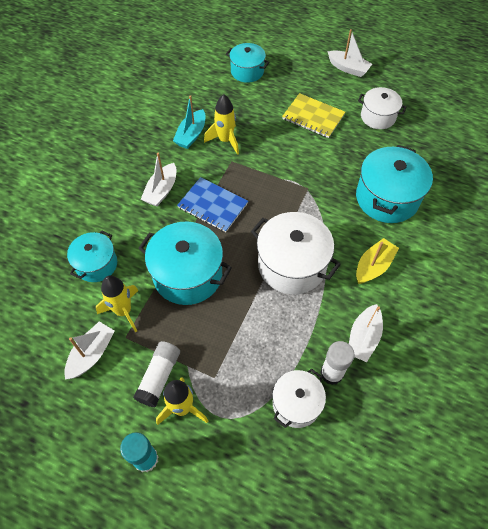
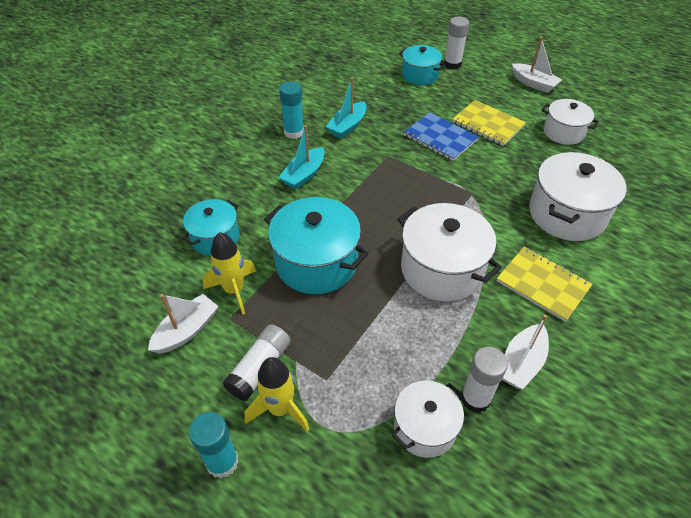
camera: 10 degrees right, 10 degrees down
(144, 147) = (294, 132): none -> turquoise glue stick
(161, 190) = (304, 175): white boat -> turquoise boat
(212, 205) = (358, 196): blue notebook -> blue notebook (440, 138)
(225, 140) = (384, 135): yellow rocket -> none
(274, 55) = (452, 64): none -> white glue stick
(373, 266) = (543, 284): yellow boat -> yellow notebook
(387, 198) = (567, 214): turquoise pot -> white pot

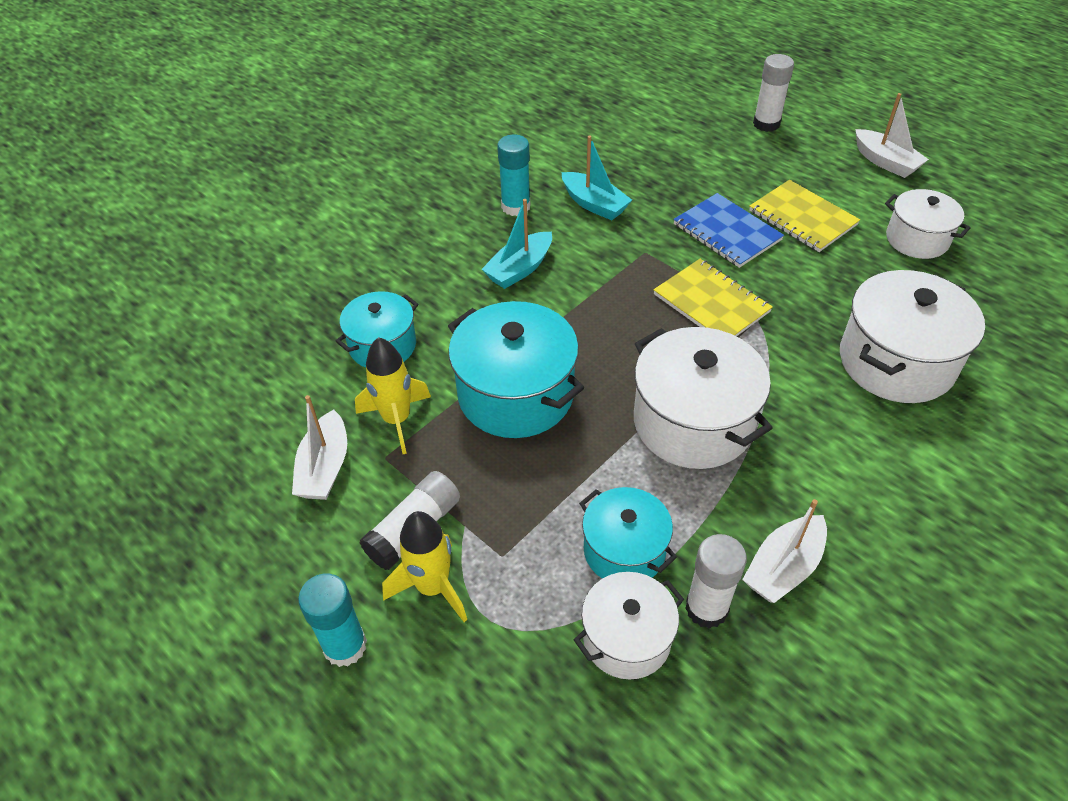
camera: 10 degrees right, 0 degrees up
(186, 331) = (325, 467): white boat -> white boat turned 135 degrees clockwise
(347, 126) = (594, 204): turquoise boat -> turquoise boat turned 90 degrees counterclockwise
(420, 75) = (714, 137): turquoise pot -> turquoise pot (624, 550)
(543, 284) = (838, 460): yellow notebook -> yellow notebook (711, 303)

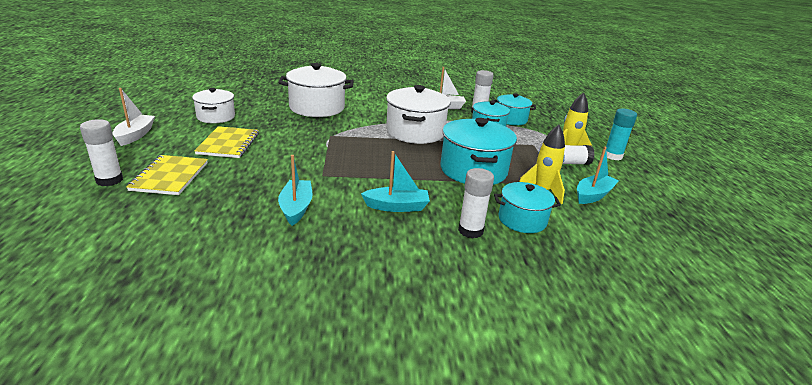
camera: 140 degrees left, 20 degrees down
(325, 467) = (593, 195): white boat -> turquoise boat
(420, 292) = (470, 231): none -> white glue stick
(515, 207) = (340, 237): turquoise glue stick -> none
(626, 638) = (511, 119): white pot -> turquoise pot
(711, 303) = (337, 147): yellow notebook -> yellow notebook (170, 176)
(727, 232) = (270, 159): blue notebook -> none

